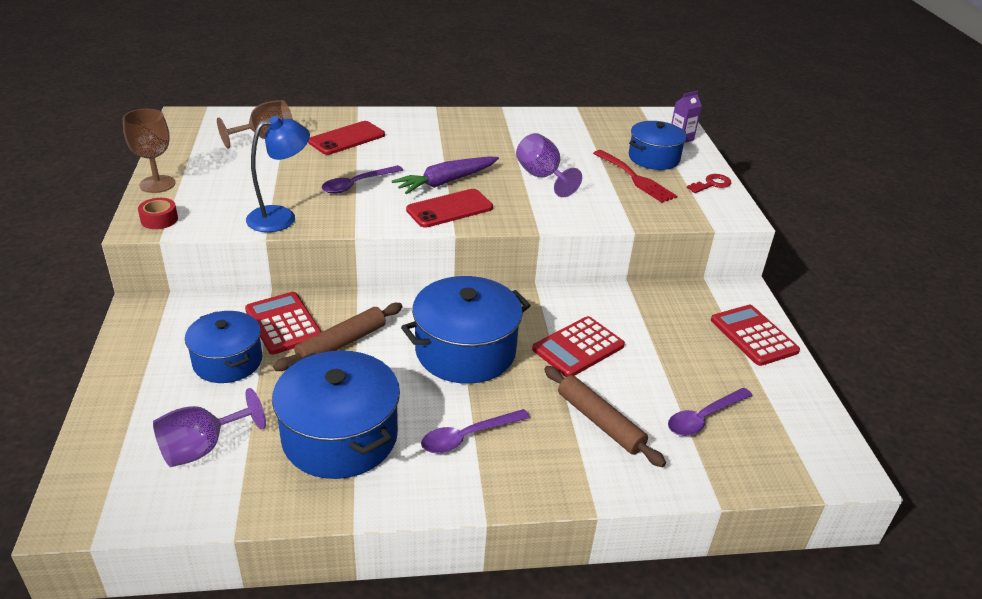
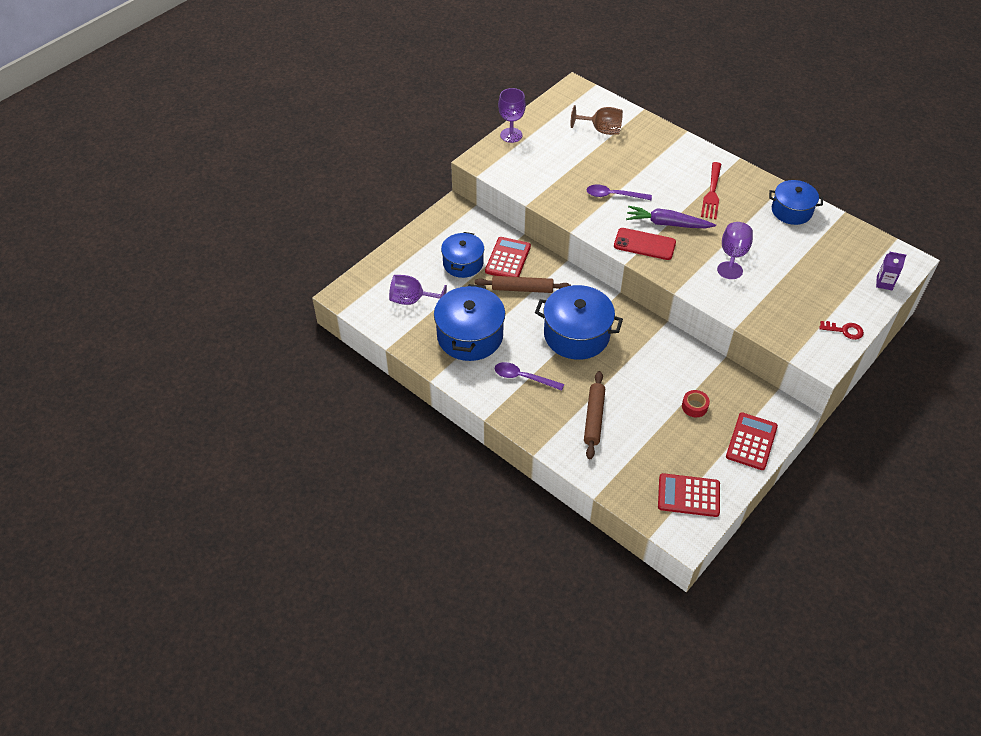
camera: 50 degrees right, 15 degrees up
(157, 184) = (511, 135): brown goblet -> purple goblet
(159, 219) = (489, 161): red tape -> red tape (694, 406)
(281, 217) = (548, 195): blue lamp -> none
(347, 138) = (648, 156): red phone -> none
(578, 347) = (637, 375): red calculator -> red calculator (688, 495)
(635, 178) = (795, 294): red fork -> red fork (712, 193)
(654, 158) = (834, 286): blue pot -> blue pot (791, 211)
(704, 418) = (650, 457): purple spoon -> none

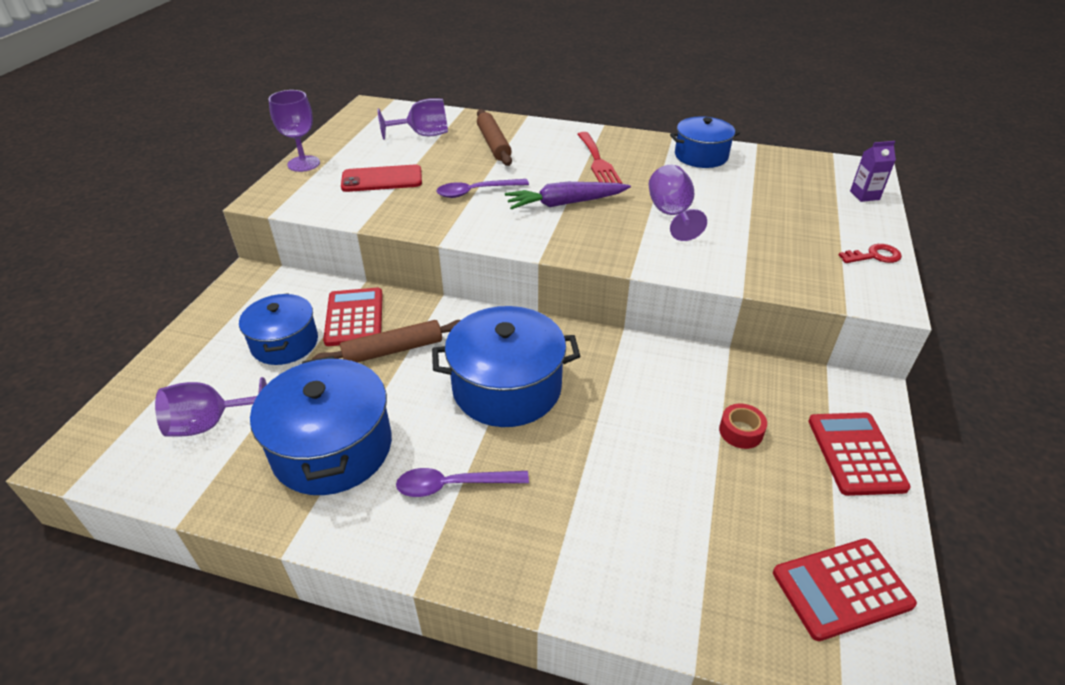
camera: 25 degrees left, 10 degrees down
(594, 418) = (605, 511): brown rolling pin -> brown rolling pin (493, 144)
(601, 130) = (423, 135): brown goblet -> purple goblet
(644, 244) = (551, 232): red phone -> red phone (382, 179)

